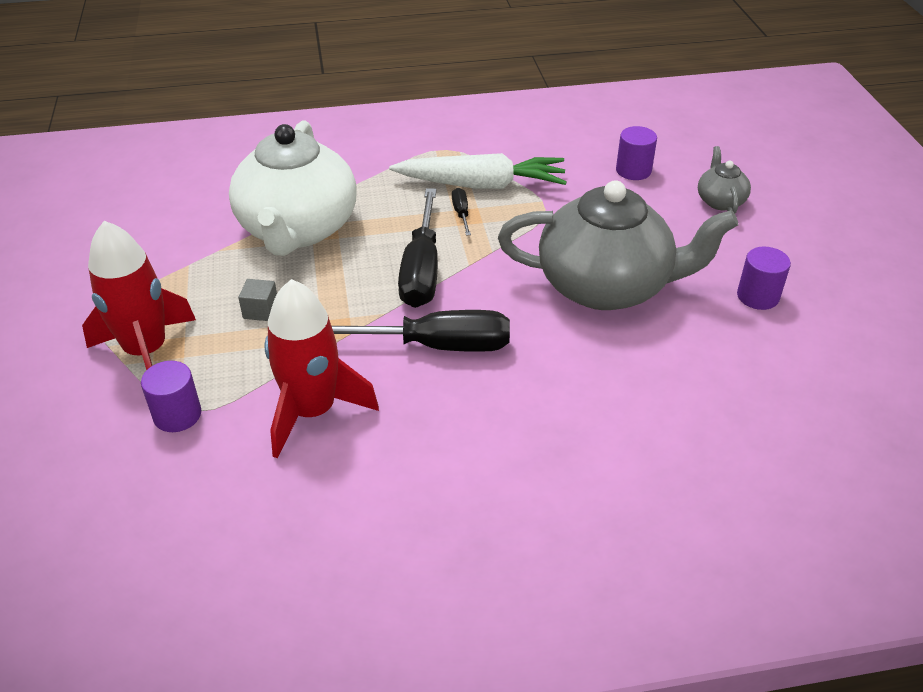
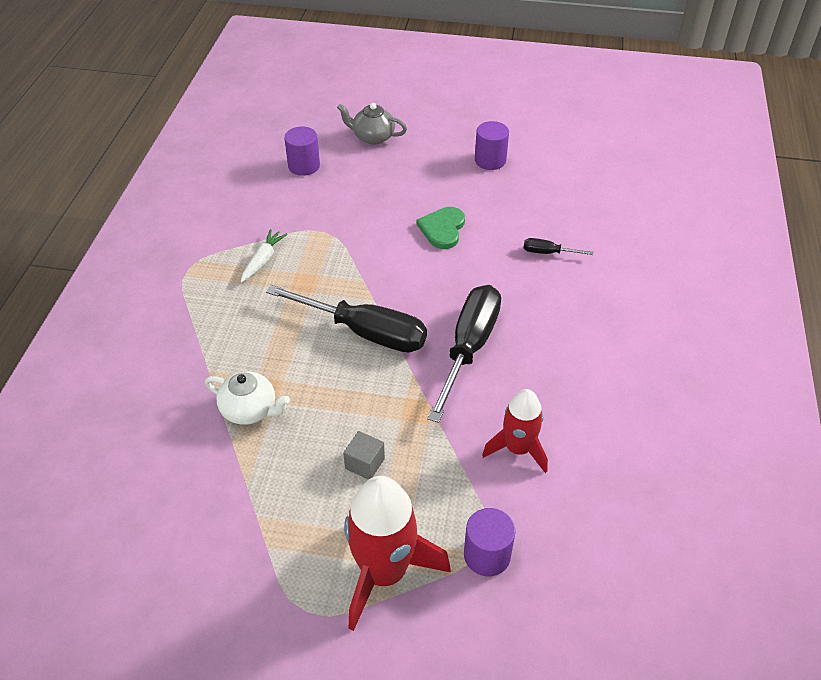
camera: 70 degrees left, 5 degrees up
(298, 229) = (250, 410): white teapot -> white teapot, size x0.43
(312, 411) = (518, 449): red rocket -> red rocket, size x0.62
(461, 213) = (297, 285): black screwdriver -> black screwdriver (548, 253)
(481, 185) = (263, 260): white carrot -> white carrot, size x0.45
(606, 286) = (442, 229): grey teapot -> green heart

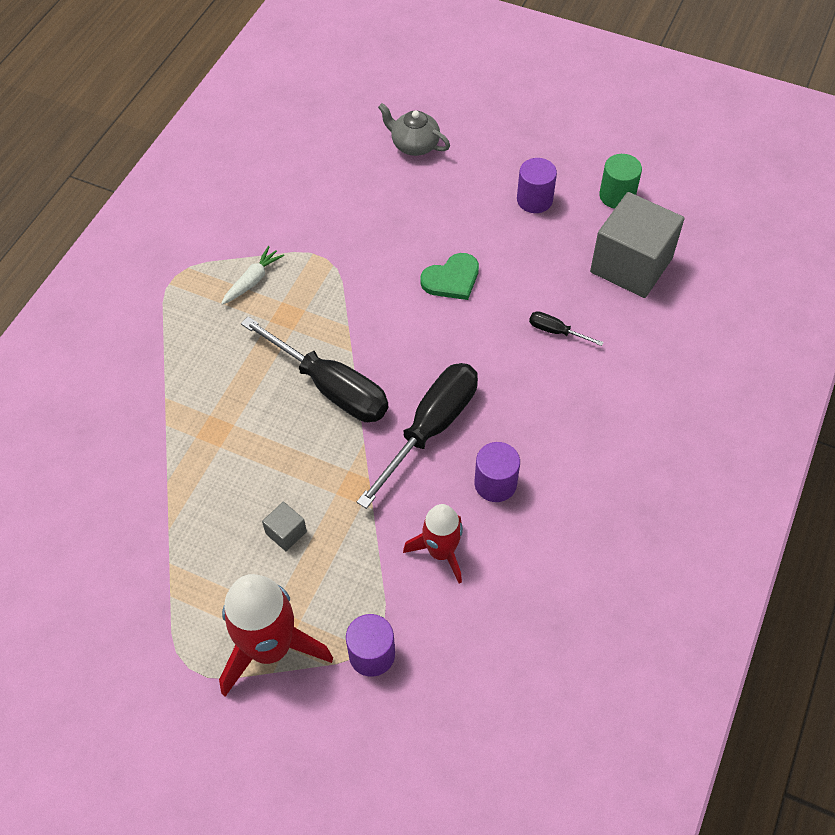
camera: 15 degrees right, 10 degrees up
(250, 410) = (193, 450): white teapot -> none
(304, 166) = (328, 170): purple cylinder -> purple cylinder (495, 483)
(442, 229) = (452, 279): green heart -> green heart turned 150 degrees counterclockwise
(557, 147) = (617, 196): none -> green cylinder
(590, 194) = (631, 265): none -> grey cube

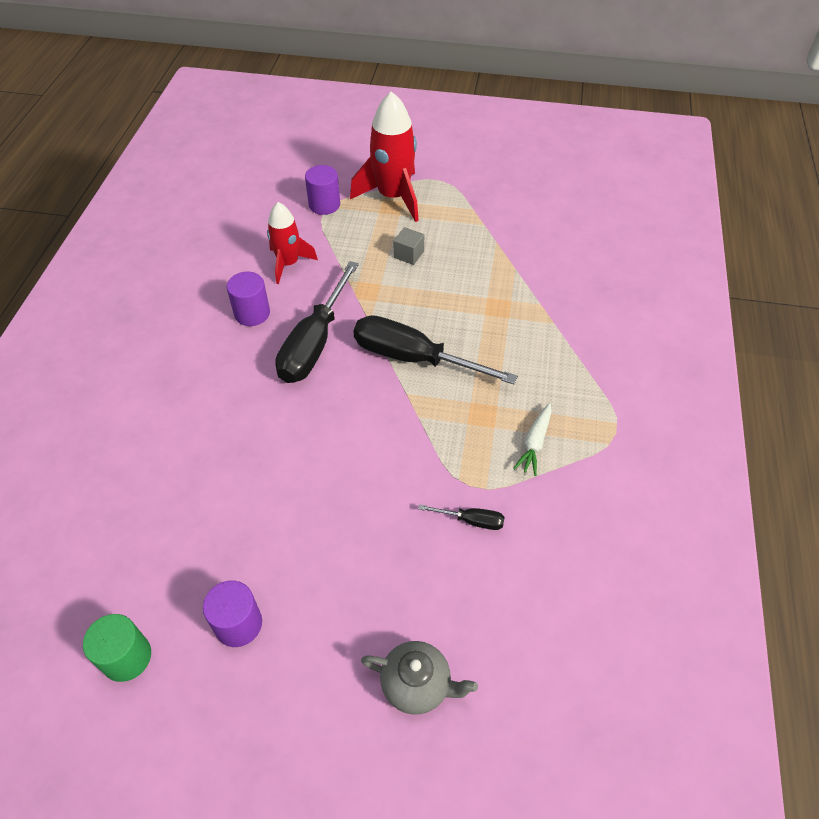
camera: 165 degrees right, 5 degrees down
(452, 279) = (324, 489): green heart -> none
(556, 331) = (205, 453): black screwdriver -> black screwdriver (471, 520)
(631, 265) = (117, 552): grey cube -> none

